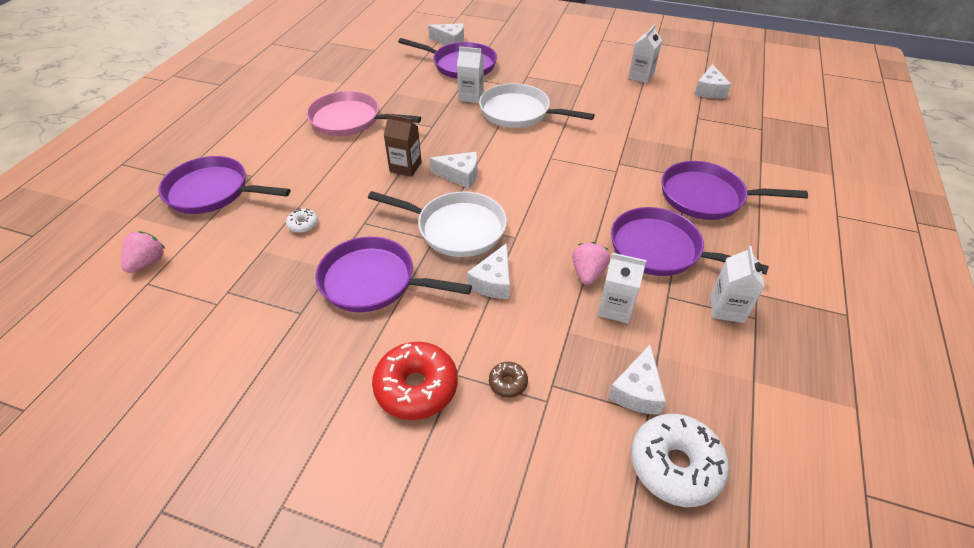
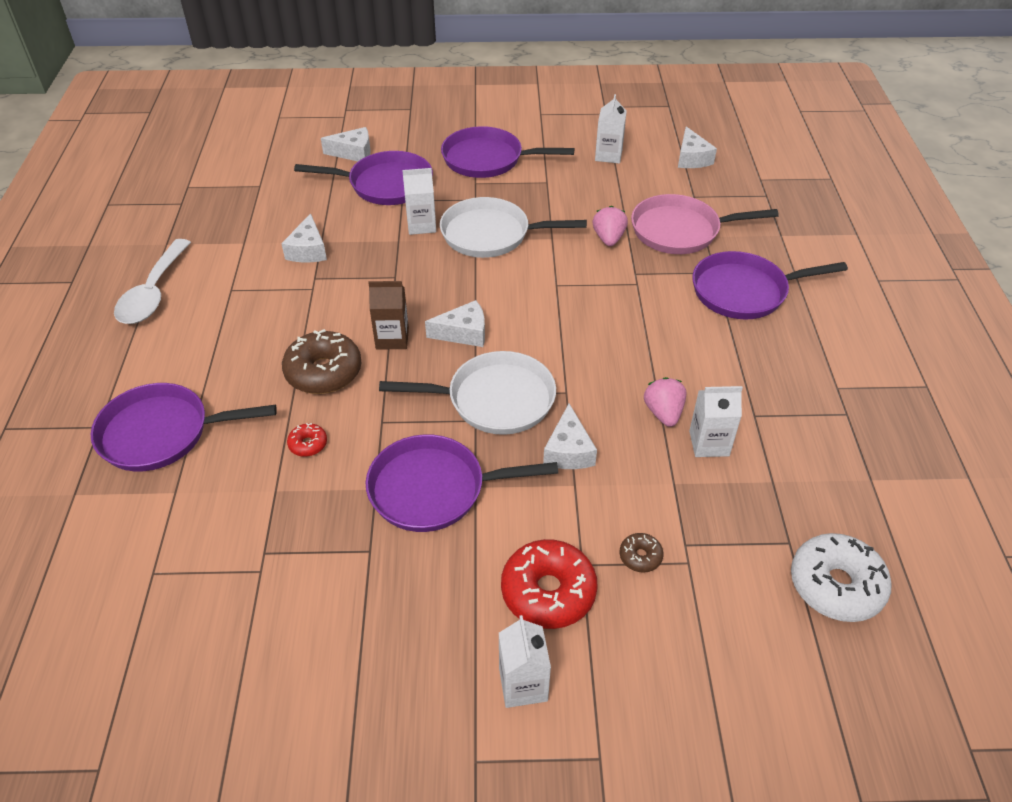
camera: 20 degrees left, 0 degrees up
(148, 262) = (136, 547): pink strawberry -> pink strawberry (608, 239)
(265, 102) = (153, 293): none -> white spoon
(303, 224) = (308, 444): white donut -> red donut
(344, 178) = (323, 372): none -> brown donut
(349, 120) = (285, 292): pink pan -> pink pan (680, 231)
(637, 391) = (769, 524): white cheese -> white cheese (308, 250)
(660, 249) = (724, 365): purple pan -> purple pan (487, 159)
(727, 308) = (816, 412): white carton -> white carton (523, 684)

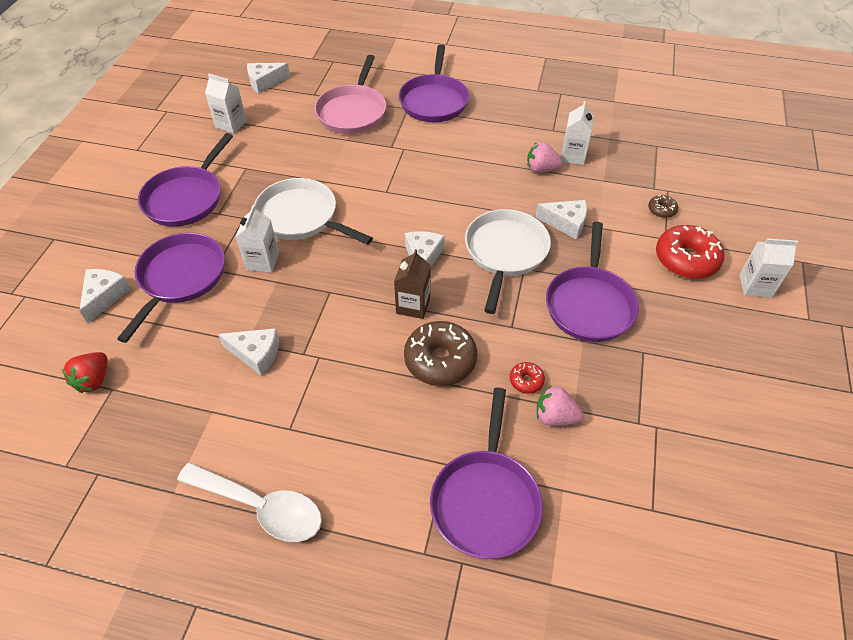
camera: 75 degrees left, 5 degrees up
(266, 174) = (94, 380): none -> red strawberry
(491, 234) = (301, 217): white pan -> white pan turned 105 degrees clockwise
(608, 239) = (343, 150): pink strawberry -> pink strawberry (555, 417)
(691, 158) = (265, 82): white cheese -> white cheese turned 150 degrees clockwise
(836, 585) = (688, 137): white donut -> none

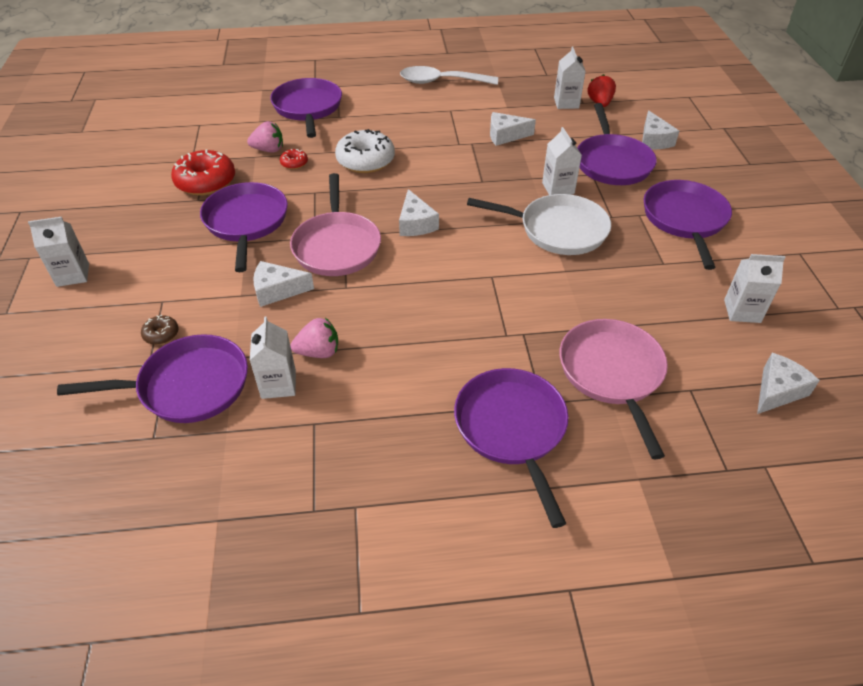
camera: 160 degrees right, 5 degrees down
(133, 394) = (566, 103): none -> white carton
(413, 305) = (405, 187): brown carton -> none
(440, 360) = (365, 160): brown donut -> white donut
(505, 253) = (336, 246): white pan -> pink pan
(637, 169) = (188, 386): none -> purple pan
(686, 259) = (142, 284): red donut -> red donut (206, 182)

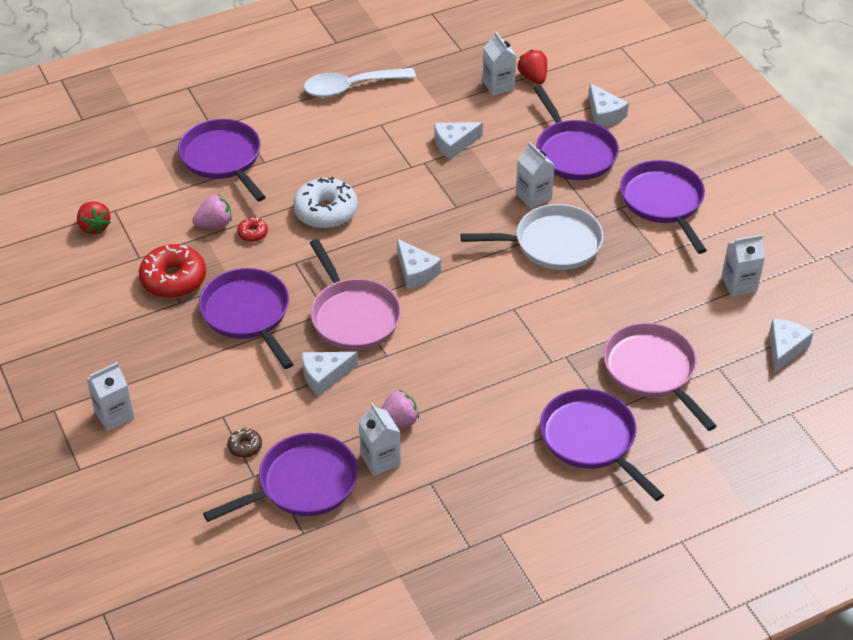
camera: 20 degrees left, 0 degrees up
(175, 132) = (94, 227): none -> red strawberry

